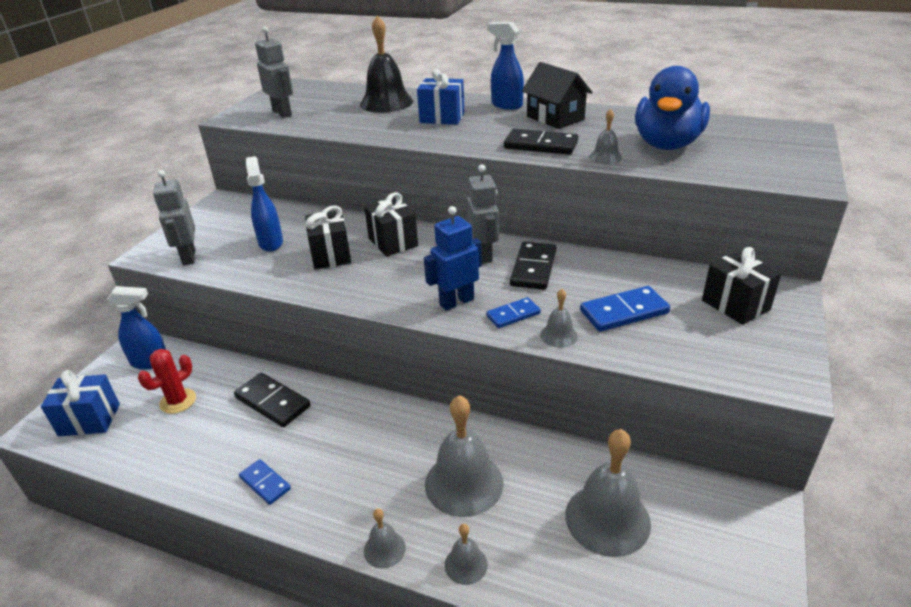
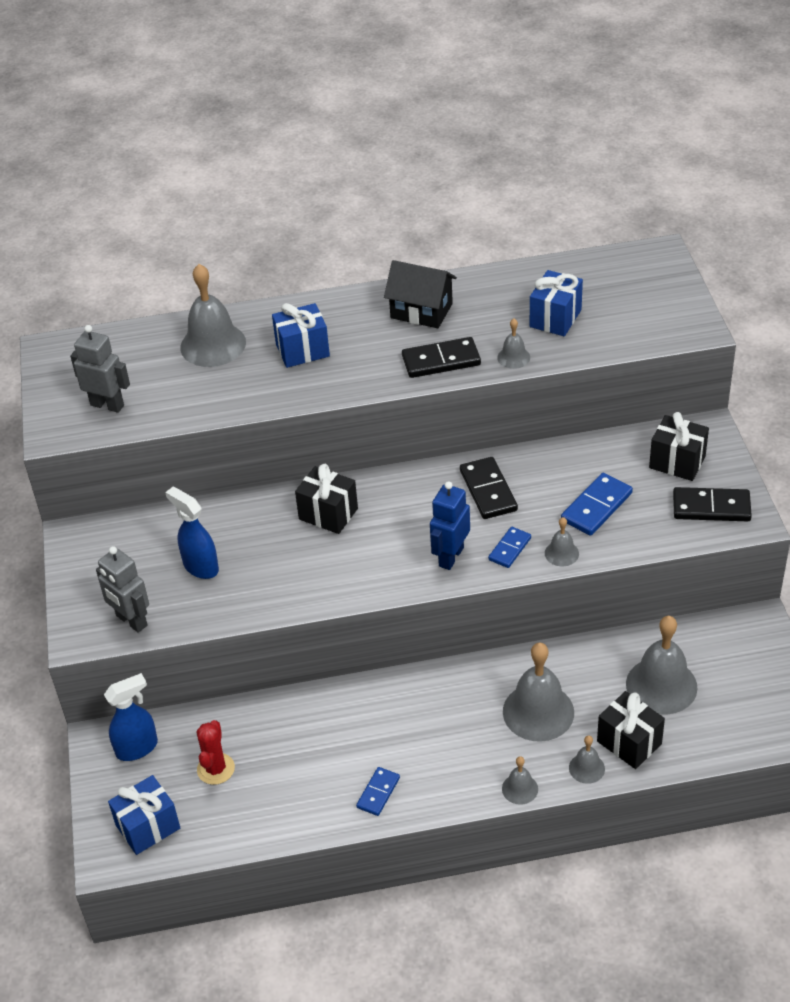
camera: 30 degrees left, 10 degrees up
(265, 483) = (378, 793): blue domino -> blue domino turned 75 degrees counterclockwise
(272, 402) = (309, 726): black domino -> black domino (711, 507)
(330, 255) = (281, 555): black gift -> black gift (629, 742)
(386, 103) = (213, 344): black bell -> grey bell
(484, 255) = (430, 493): grey robot -> none
(506, 105) = (352, 305): blue spray bottle -> none
(667, 144) = (555, 318): blue duck -> blue gift

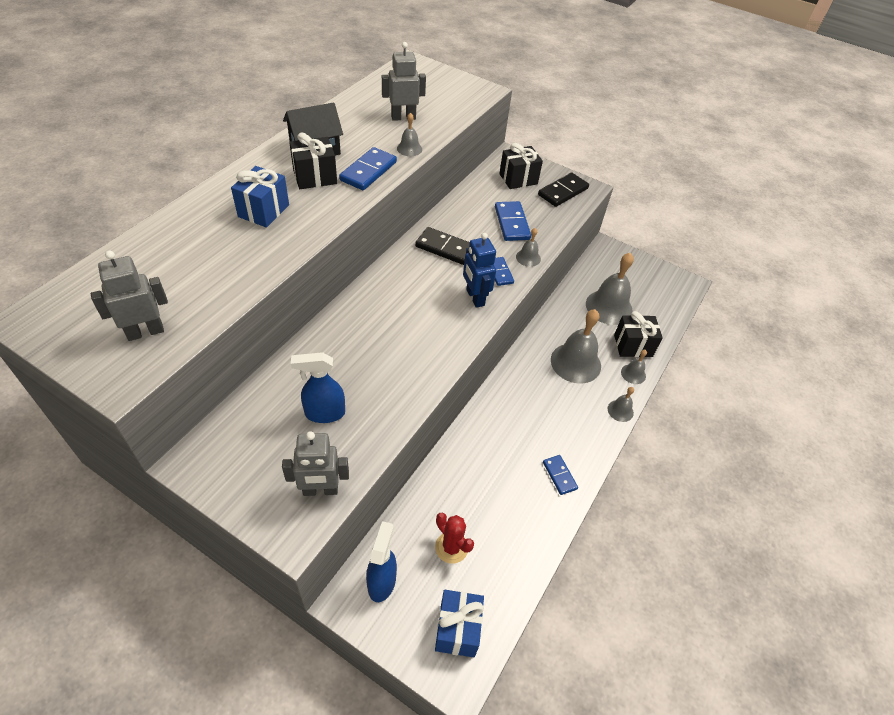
camera: 55 degrees left, 5 degrees up
(213, 344) = (185, 241): grey bell -> none
(328, 514) = (368, 320): black gift -> black gift (315, 177)
(441, 360) = (368, 171): black domino -> blue domino
(555, 318) = (403, 117): blue gift -> grey robot

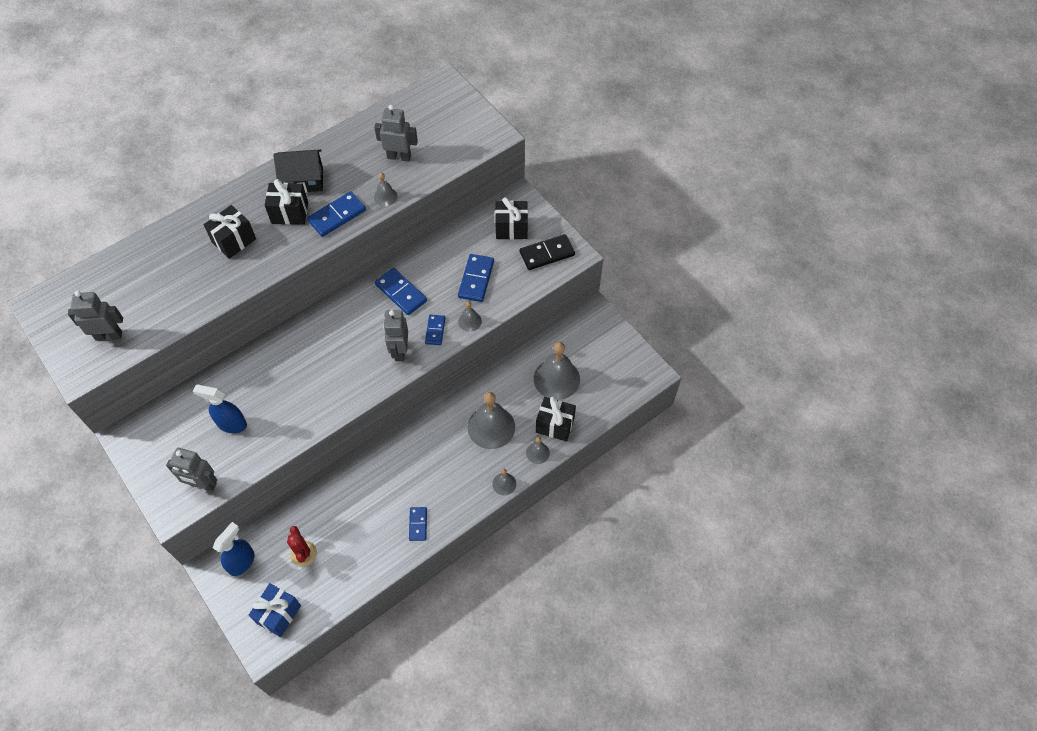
camera: 25 degrees right, 10 degrees up
(263, 211) = (234, 240): blue gift -> black gift
(445, 248) = (401, 293): black domino -> blue domino
(475, 298) = (399, 351): blue robot -> grey robot

